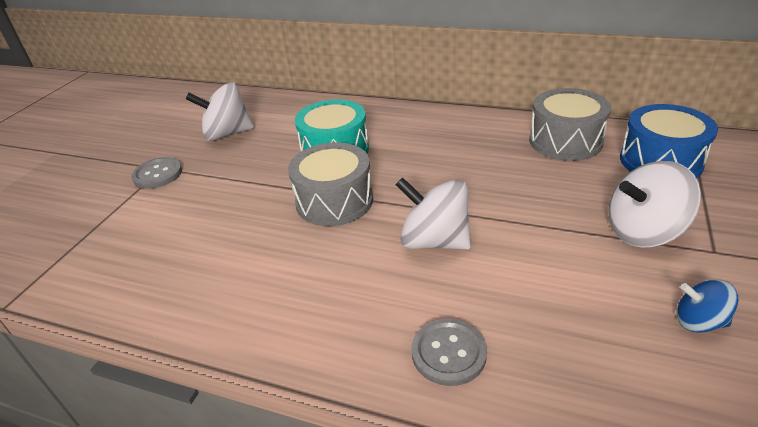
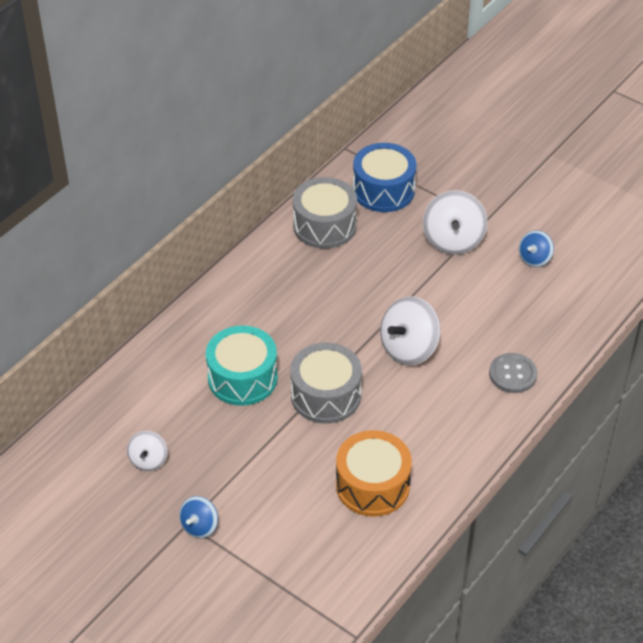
camera: 75 degrees left, 10 degrees up
(158, 174) = (199, 526): grey button -> blue spinning top
(217, 265) = (372, 485): none -> orange drum
(227, 134) = (148, 460): white spinning top -> white spinning top, size x0.57

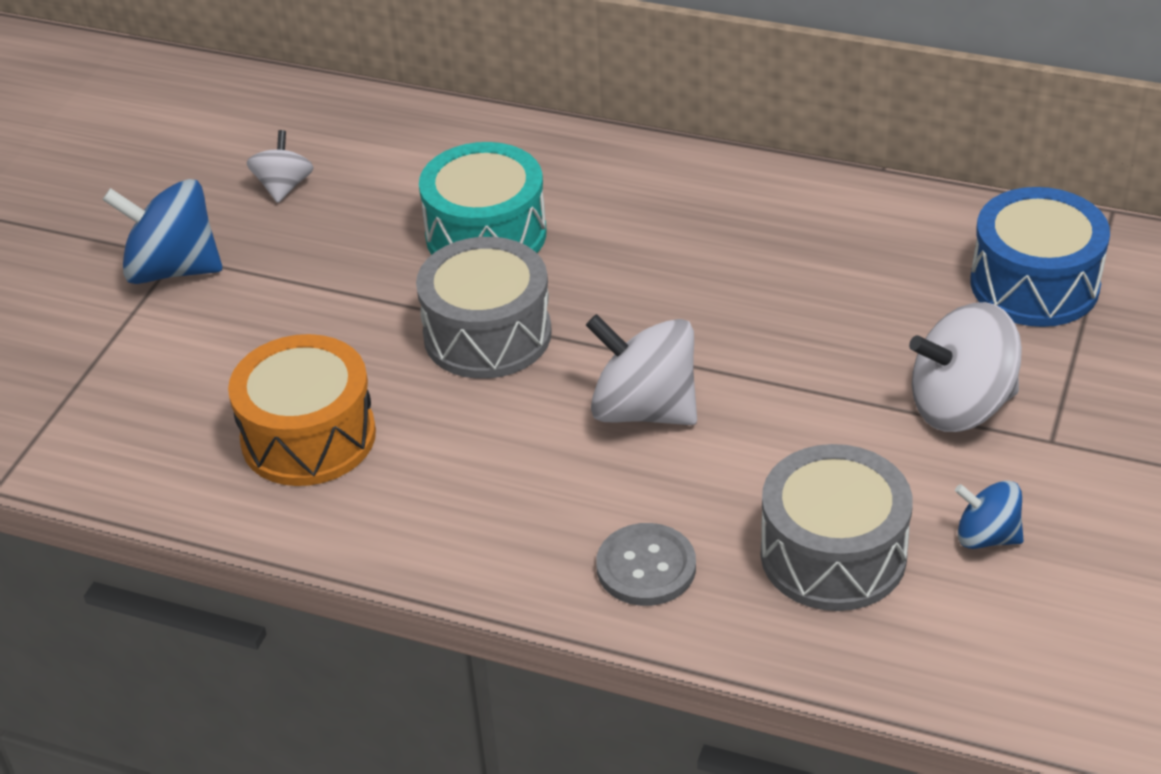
camera: 75 degrees right, 5 degrees down
(148, 460) = (283, 187): white spinning top -> white spinning top turned 105 degrees clockwise
(199, 526) = (173, 269): blue spinning top -> blue spinning top, size x1.76
(324, 225) = (890, 235): grey drum -> grey drum (833, 554)

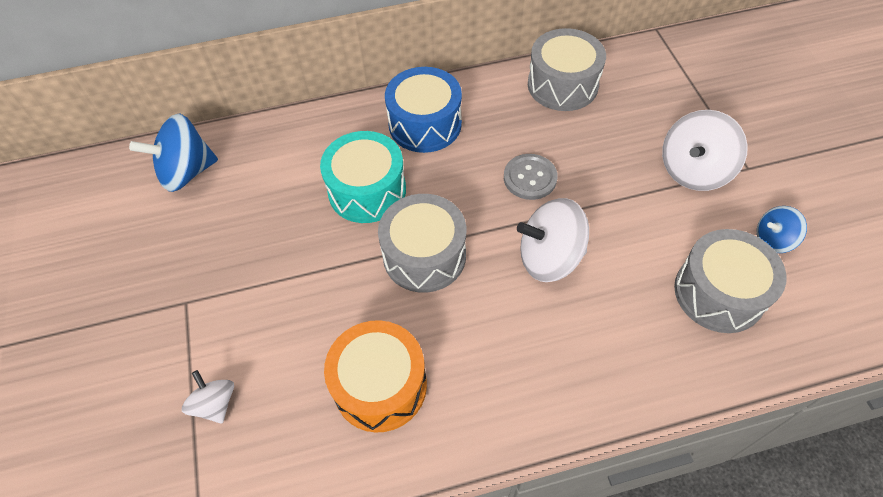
camera: 35 degrees left, 15 degrees up
(173, 269) = (191, 313): blue spinning top -> blue spinning top (187, 172)
(283, 187) = (217, 218): white spinning top -> white spinning top (215, 404)
(646, 567) = (640, 358): grey button -> grey button (530, 178)
(880, 223) = (562, 85): none -> grey drum
(1034, 284) = (661, 85): blue drum -> blue drum (425, 124)

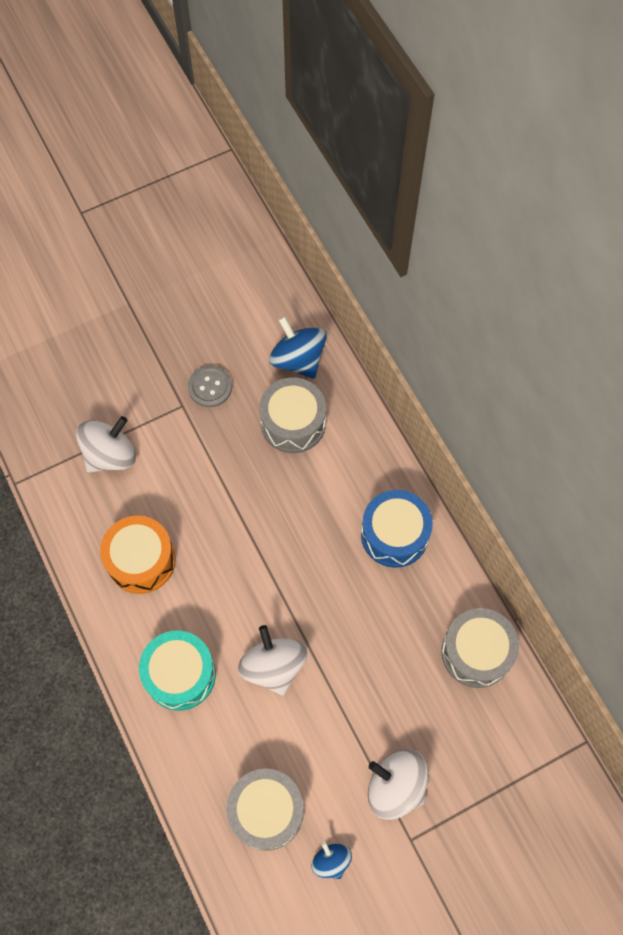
camera: 75 degrees right, 10 degrees up
(215, 404) = (110, 455): white spinning top -> white spinning top, size x1.76
(367, 190) = (310, 505): turquoise drum -> turquoise drum (180, 674)
(424, 255) = (255, 566): grey drum -> grey drum (293, 423)
(530, 178) = (353, 638): grey button -> grey button (210, 387)

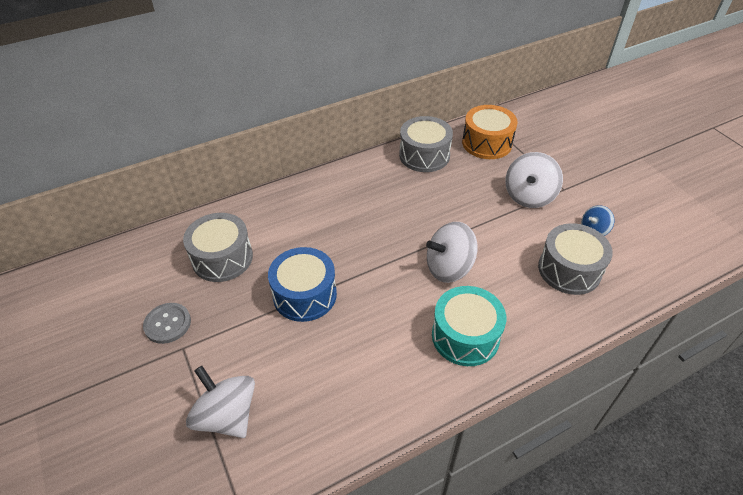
camera: 90 degrees left, 20 degrees down
(141, 560) = (352, 376): orange drum -> orange drum (487, 143)
(298, 359) = (158, 255): blue spinning top -> none
(394, 535) = (334, 195): blue drum -> blue drum (305, 295)

